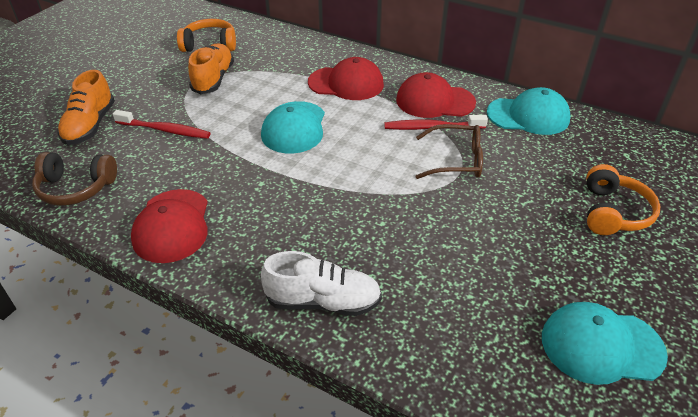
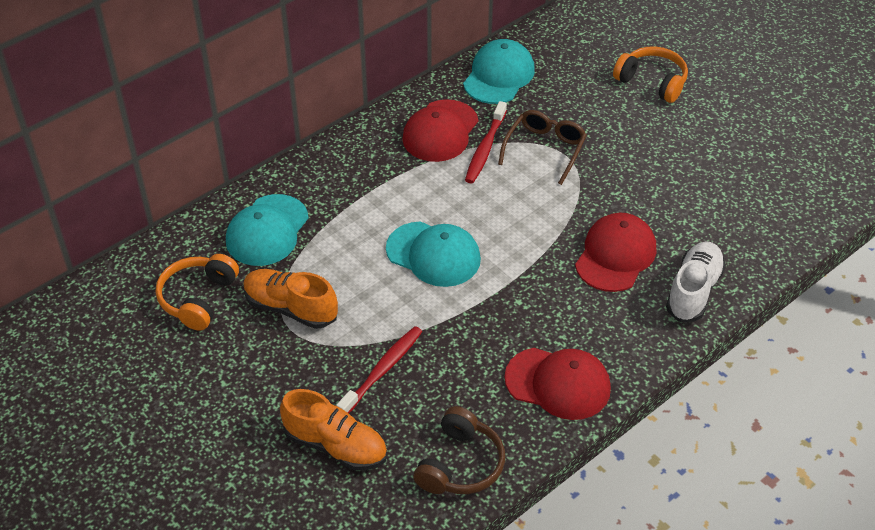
camera: 70 degrees left, 5 degrees up
(346, 83) = (368, 190): red cap -> red cap (615, 255)
(601, 345) = (781, 148): turquoise cap -> turquoise cap (267, 230)

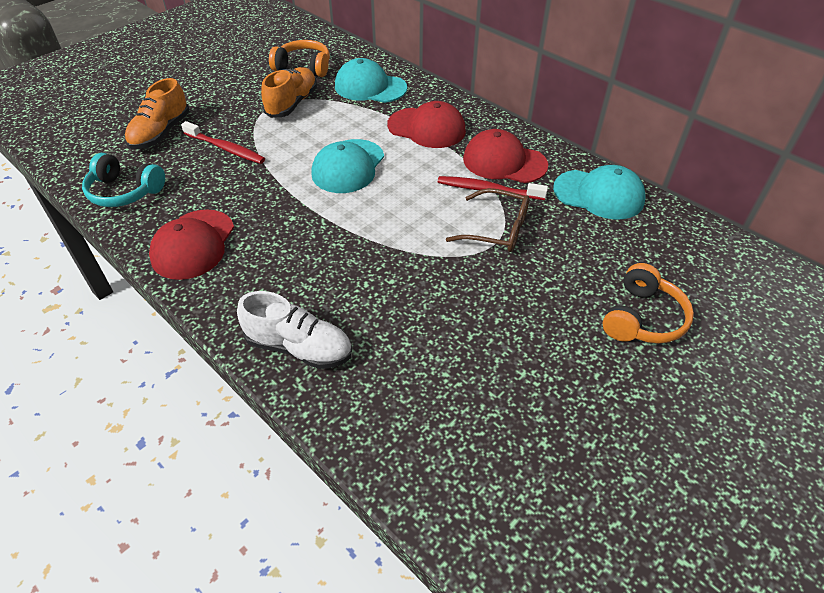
camera: 85 degrees right, 0 degrees up
(460, 464) = (125, 192): brown headphones -> turquoise headphones
(615, 255) = (350, 283): red cap -> red cap (426, 128)

